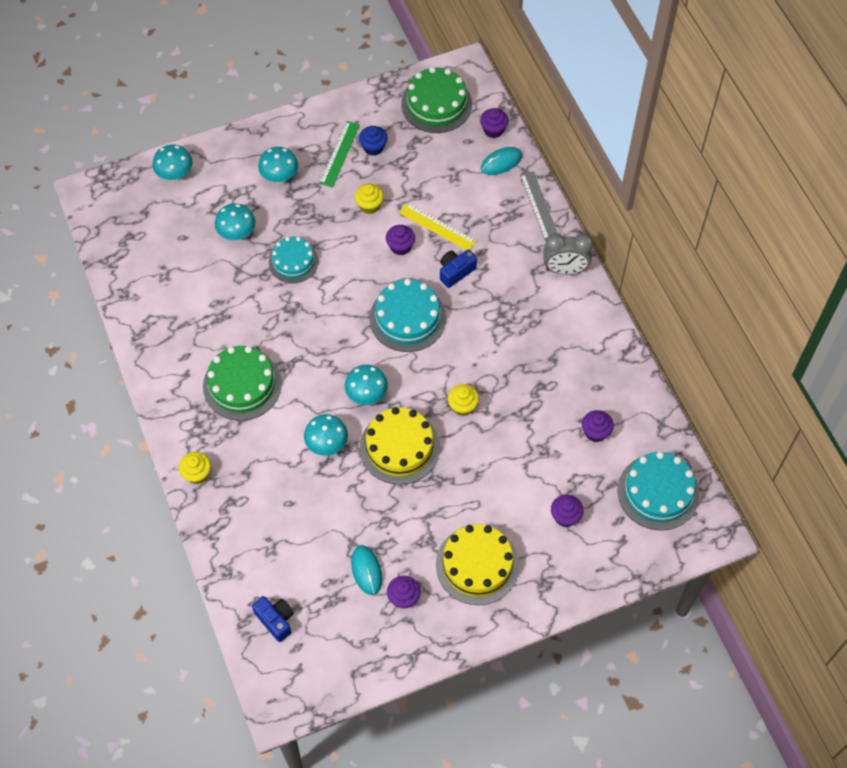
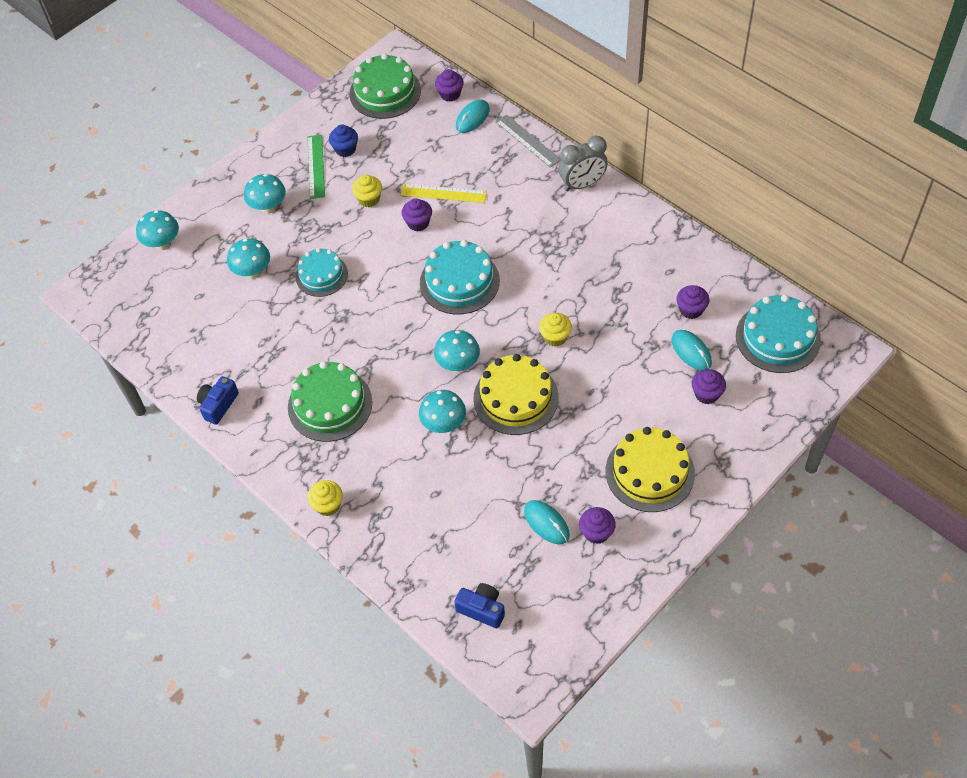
camera: 20 degrees left, 5 degrees down
(455, 272) = (482, 224): blue camera -> blue camera (218, 405)
(574, 471) = (691, 351): none -> turquoise mouse

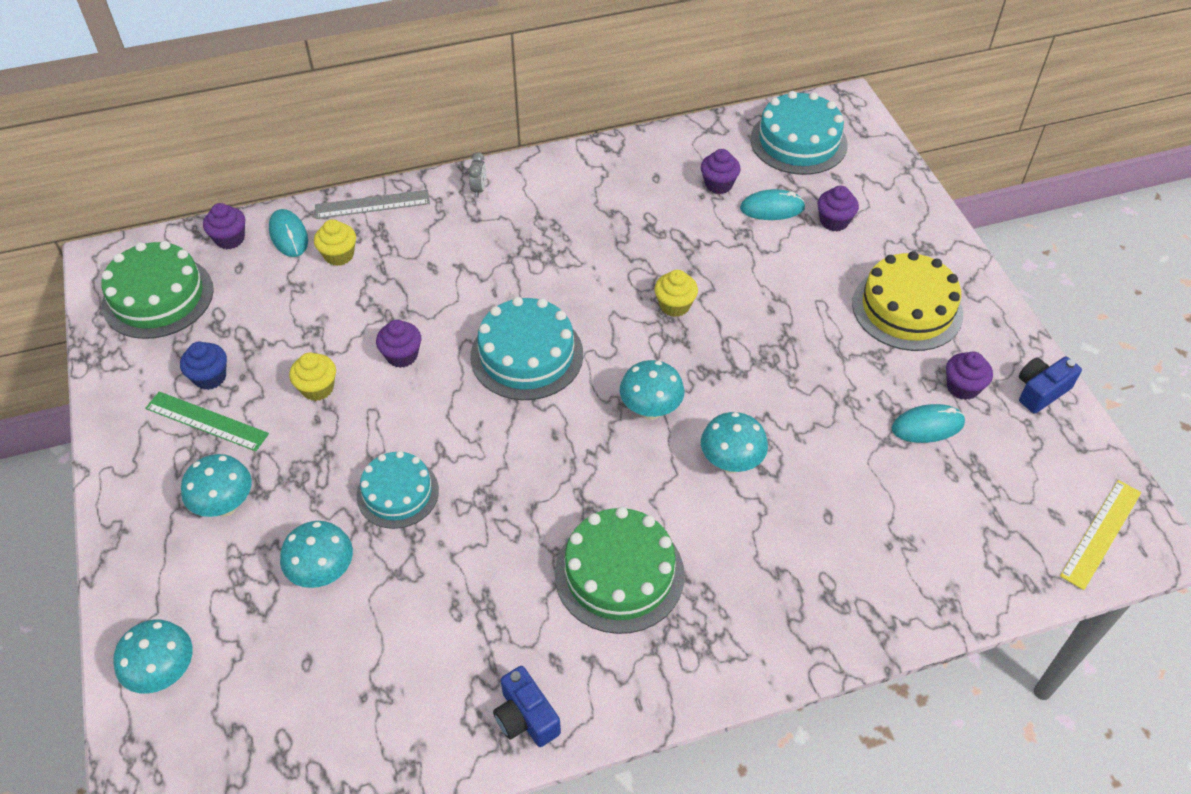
camera: 65 degrees left, 5 degrees down
(328, 505) = (780, 645): yellow cupcake -> yellow cupcake (339, 255)
(443, 193) = (378, 311): yellow ruler -> yellow ruler (1101, 533)
(482, 609) = (1018, 540): blue camera -> blue camera (1040, 391)
(516, 398) = (736, 377): yellow cake -> none
(582, 184) = (479, 189): grey clock -> grey clock, size x0.50

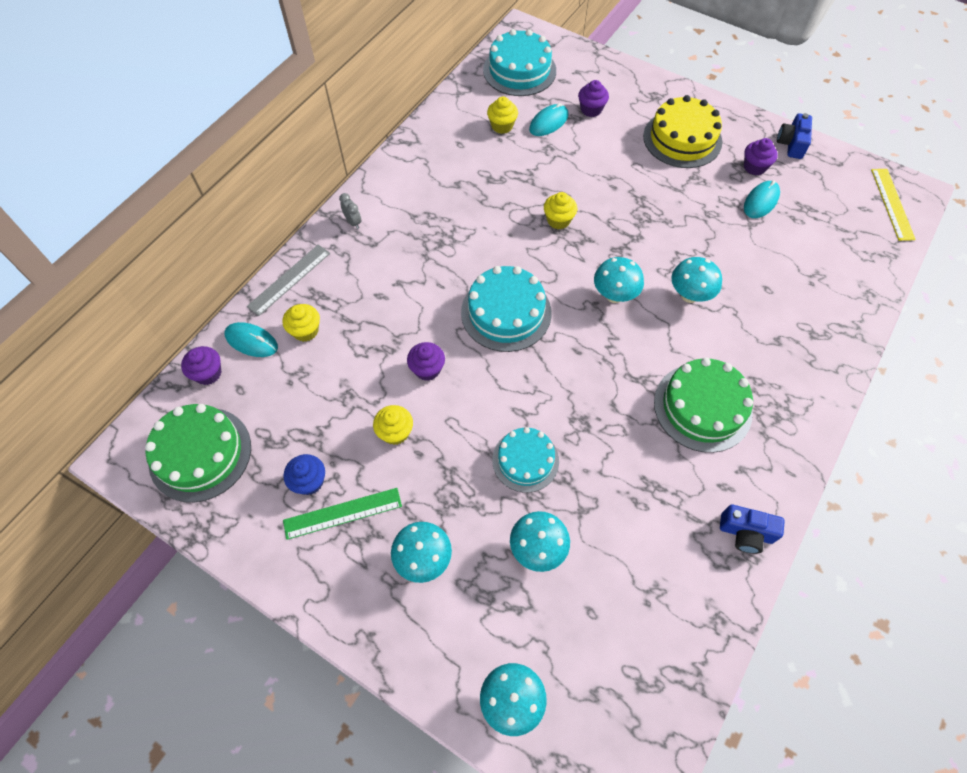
camera: 40 degrees left, 10 degrees up
(718, 184) = (502, 126): purple cupcake -> yellow cupcake

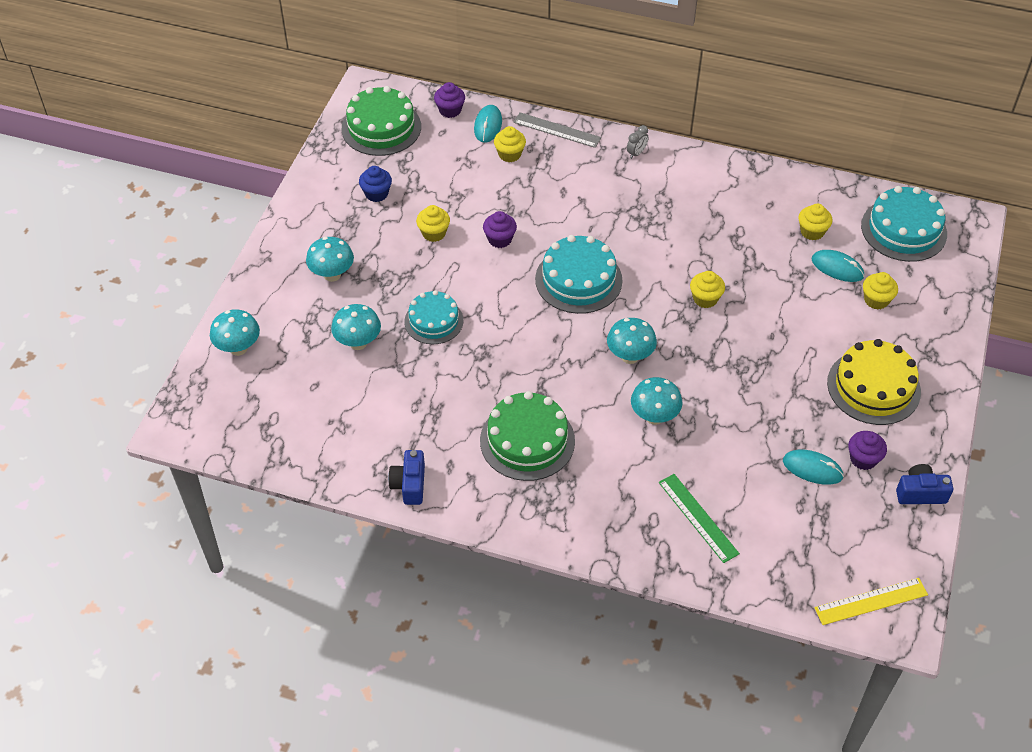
camera: 75 degrees right, 10 degrees down
(342, 513) = (356, 219): green ruler -> green ruler (698, 517)
(591, 109) = (876, 300): purple cupcake -> yellow cupcake

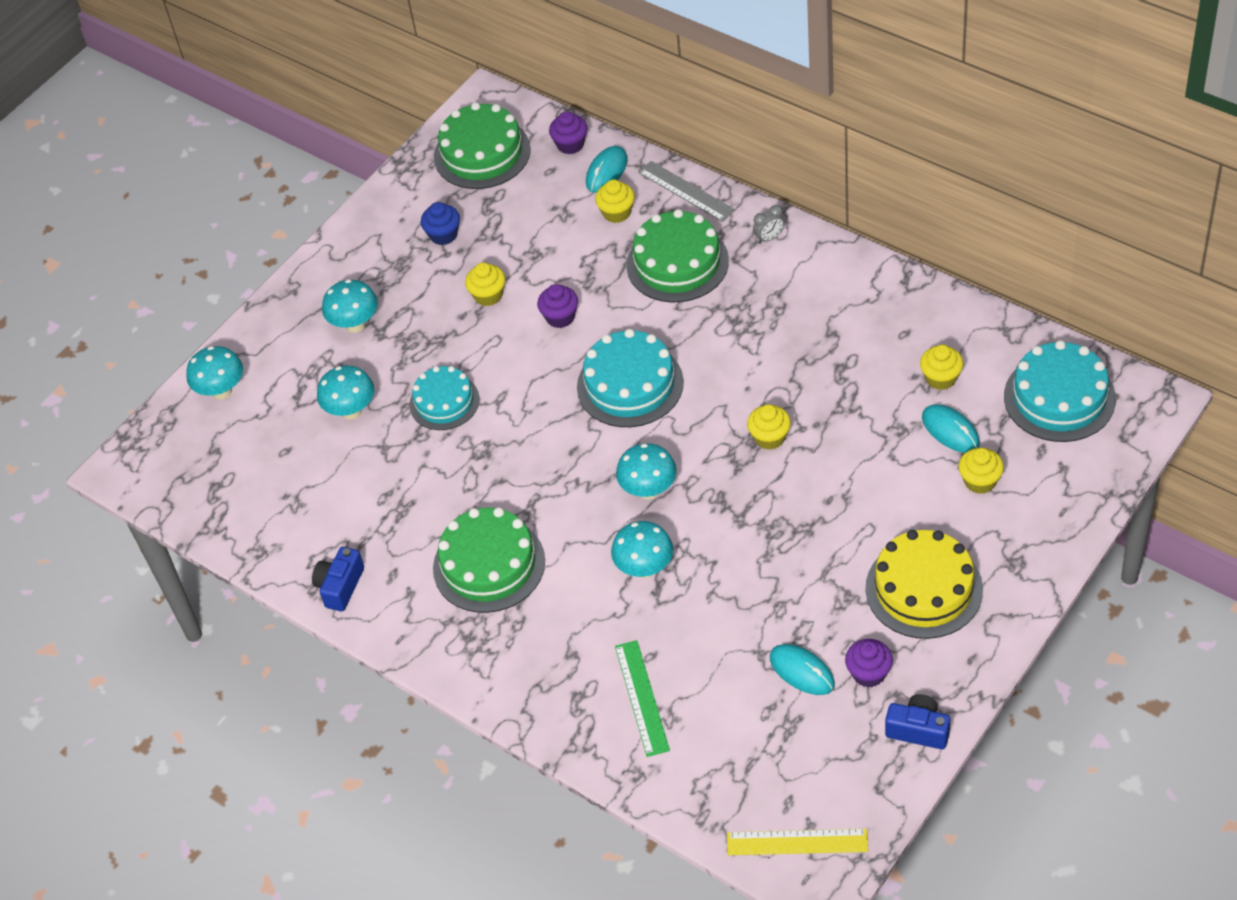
camera: 25 degrees right, 0 degrees up
(574, 183) = (677, 263): none -> green cake

